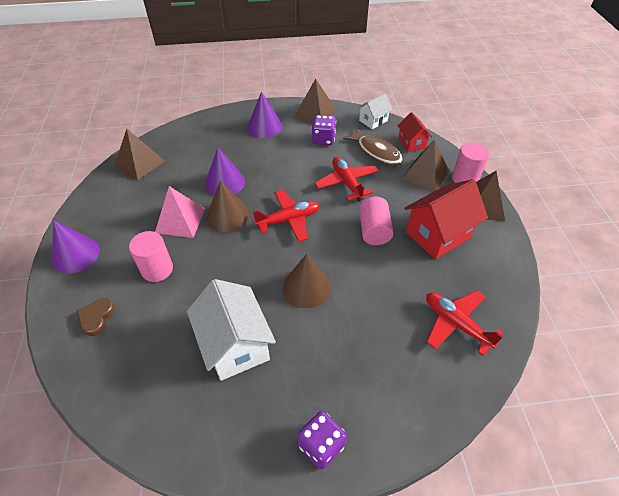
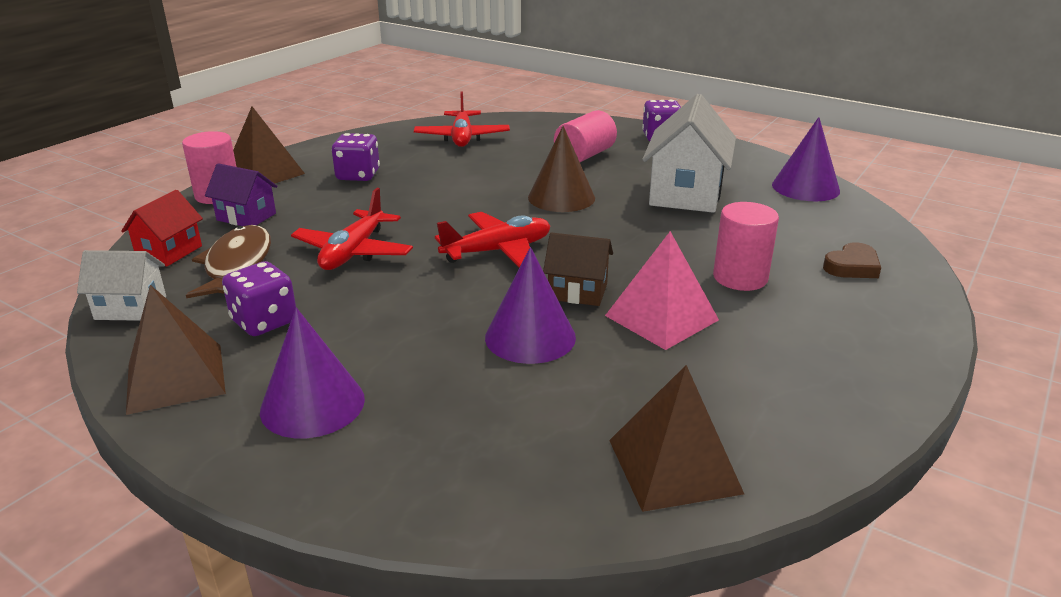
camera: 140 degrees left, 20 degrees down
(76, 254) = (878, 347): purple cone -> purple cone (805, 187)
(227, 215) = (577, 292): brown cone -> brown house
(288, 220) = (498, 251): red plane -> red plane turned 135 degrees clockwise
(374, 230) = (414, 203): pink cylinder -> pink cylinder (584, 155)
(425, 175) = (246, 217): brown pyramid -> purple house
(438, 235) = (358, 175): red house -> purple dice

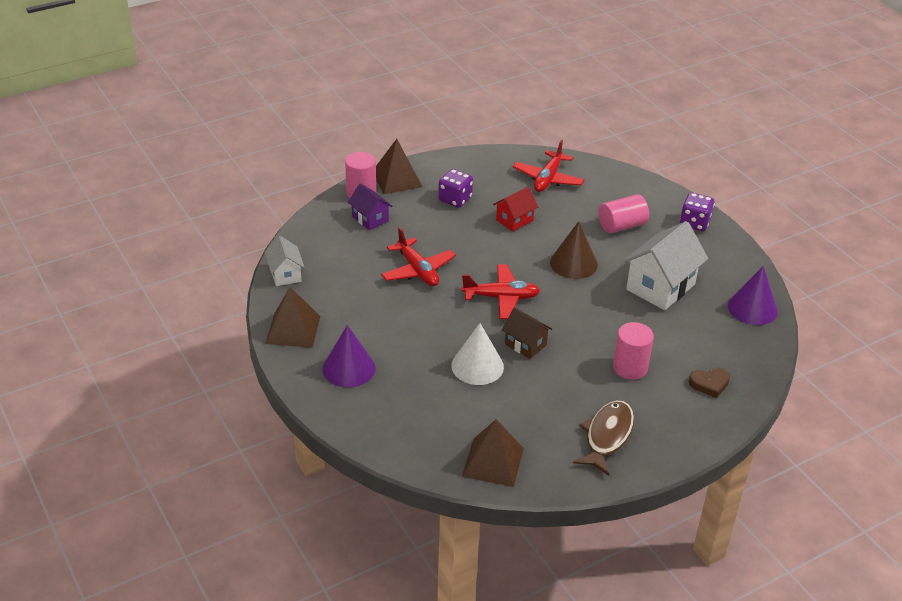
camera: 25 degrees right, 10 degrees up
(131, 308) = (285, 274): white house -> white house turned 45 degrees clockwise
(169, 252) = (317, 236): red house -> red house (514, 220)
(237, 265) = (349, 260): brown fish -> brown fish (607, 436)
(264, 322) = (347, 307): purple dice -> none
(353, 252) = (418, 270): red plane -> red plane turned 75 degrees counterclockwise
(530, 337) = (477, 366): purple cone -> white cone
(661, 318) = (558, 379): pink pyramid -> none

